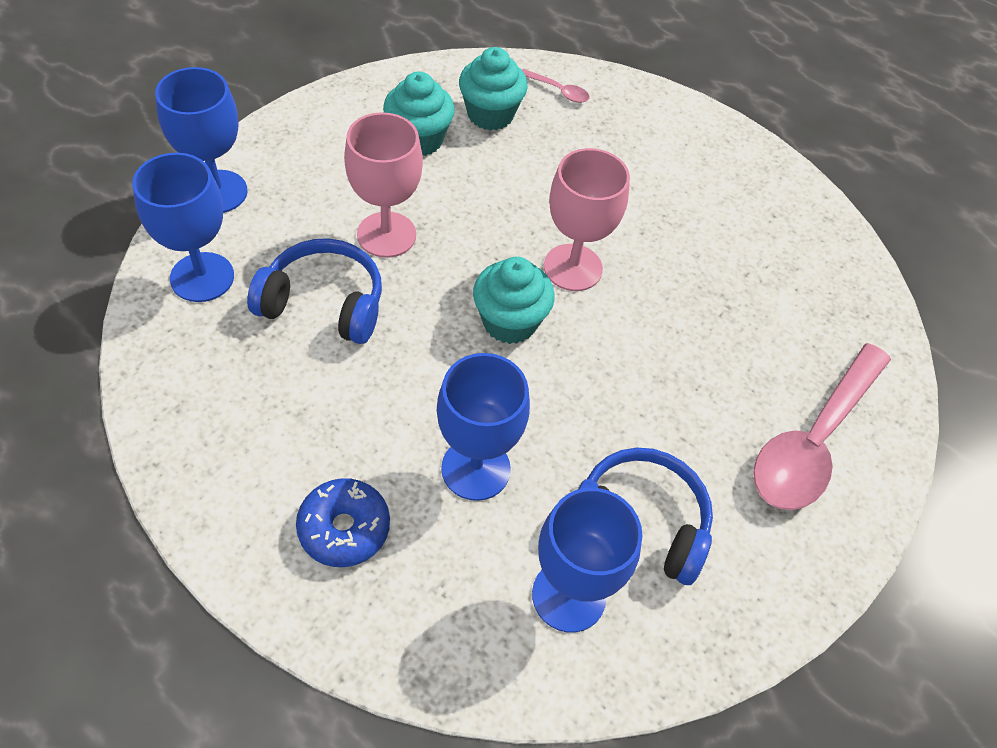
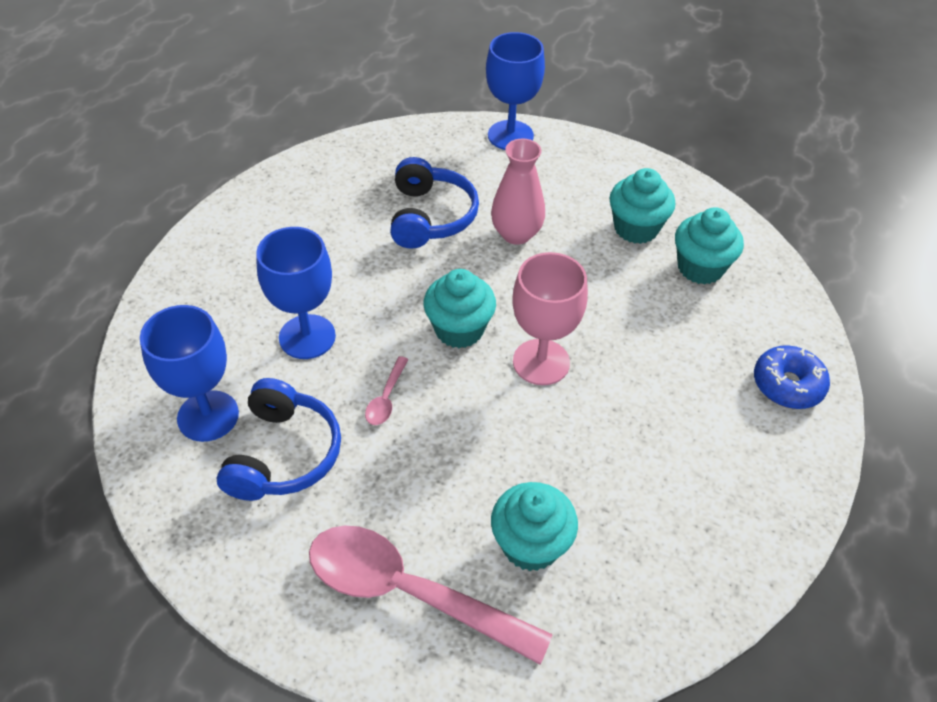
camera: 80 degrees right, 5 degrees down
(202, 277) = (427, 151): blue goblet -> none
(344, 528) = (240, 275): blue donut -> blue donut (787, 385)
(386, 235) = (516, 234): pink goblet -> pink vase
(558, 91) = (770, 311): pink spoon -> pink spoon (386, 398)
(775, 336) = (530, 544): none -> turquoise cupcake

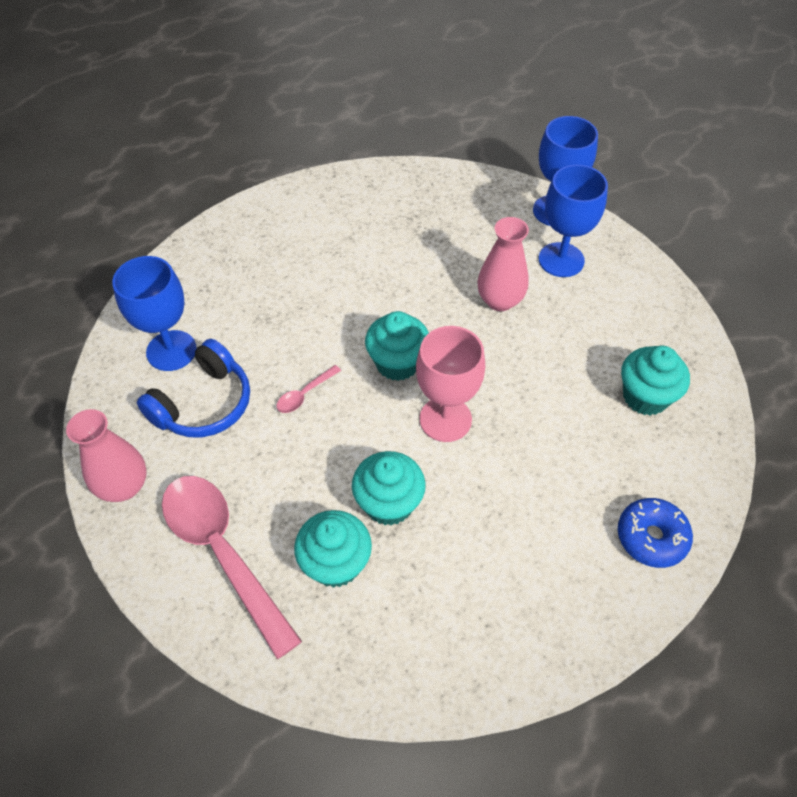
camera: 30 degrees right, 5 degrees up
(251, 579) = (124, 486): none -> pink vase
(307, 337) = (278, 319): blue goblet -> blue goblet (561, 260)
(430, 216) = (438, 258): blue headphones -> none
(636, 228) = (610, 337): turquoise cupcake -> turquoise cupcake (389, 503)

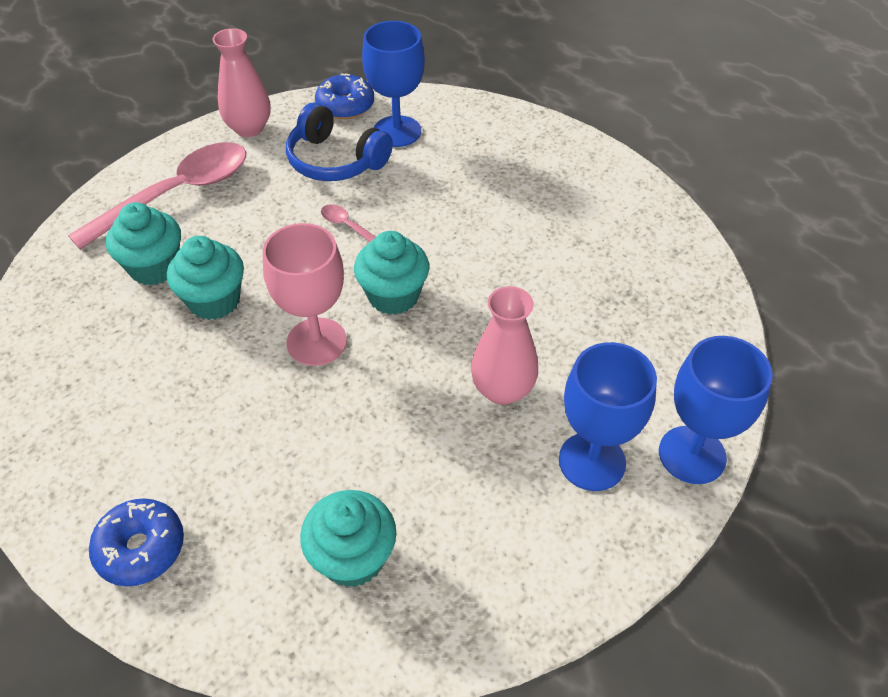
camera: 85 degrees right, 5 degrees down
(113, 394) = (345, 106): none -> blue donut

